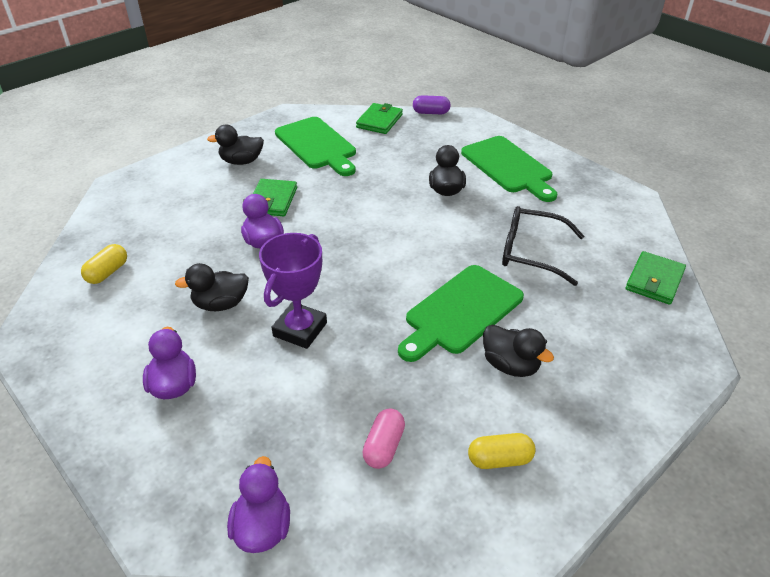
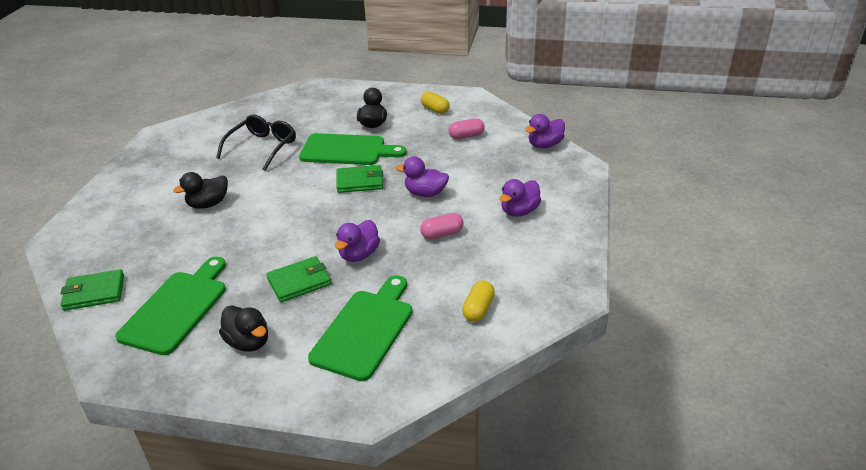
camera: 125 degrees left, 5 degrees down
(107, 272) = (478, 309): yellow capsule -> yellow capsule turned 60 degrees counterclockwise
(221, 304) = (442, 234): black duck -> pink capsule
(300, 329) = (425, 193): purple trophy -> purple duck
(431, 113) = (55, 268): purple capsule -> none
(508, 167) = (147, 190): green cutting board -> green cutting board (365, 330)
(531, 252) = (262, 147): black glasses -> black glasses turned 135 degrees counterclockwise
(654, 280) = (255, 107): green wallet -> green wallet (359, 181)

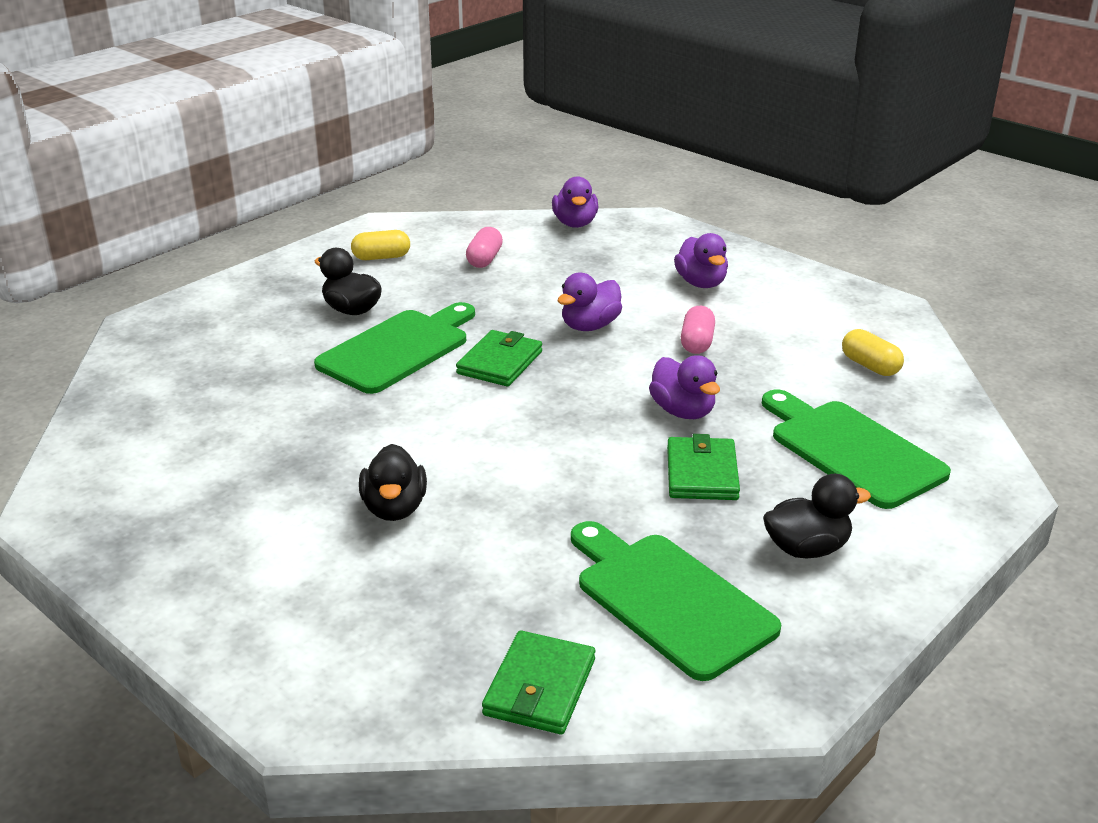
camera: 60 degrees left, 5 degrees down
(262, 147) = (280, 416): black glasses -> none

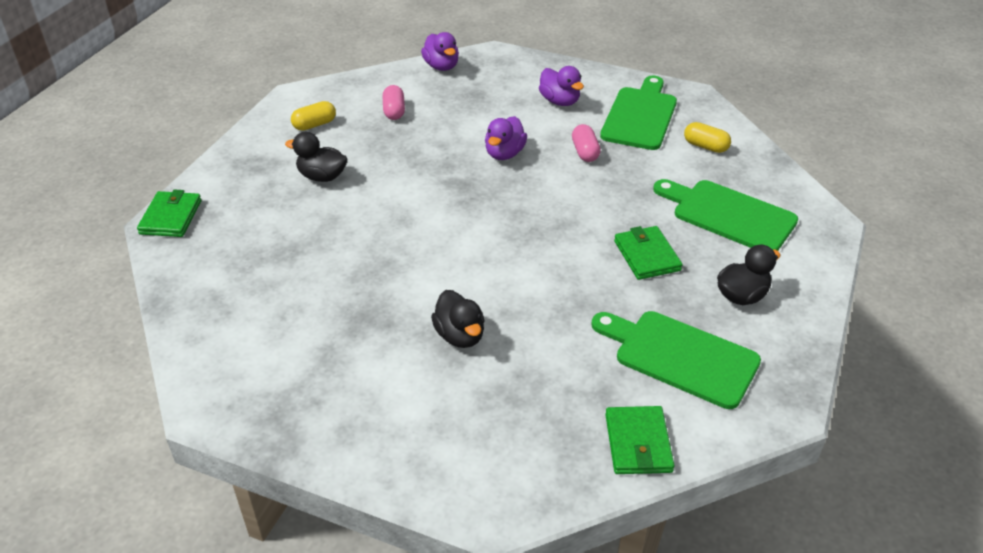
camera: 20 degrees left, 10 degrees up
(398, 349) = (378, 203): green cutting board -> green cutting board (640, 116)
(500, 363) = (460, 198): green wallet -> green wallet (171, 217)
(683, 411) = (607, 210): purple duck -> none

